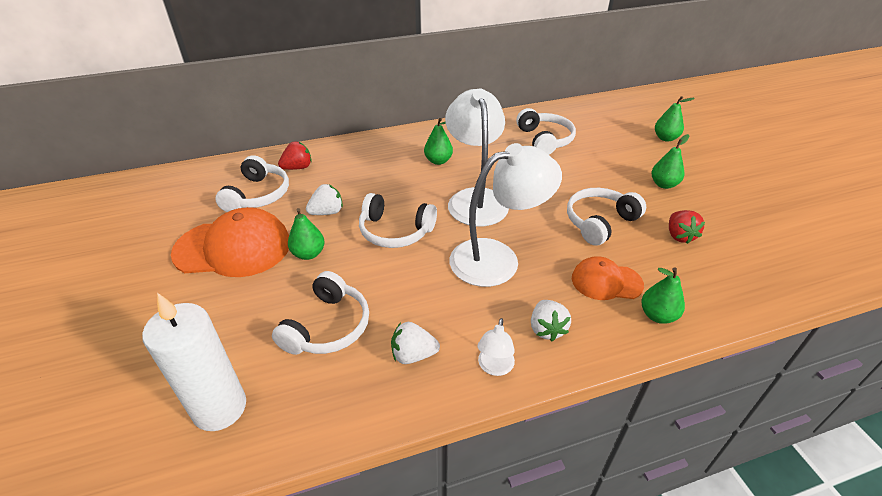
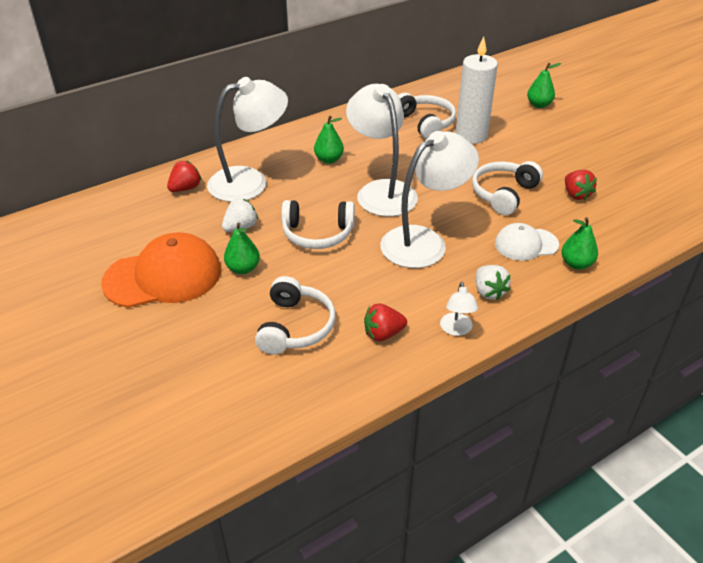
camera: 15 degrees left, 0 degrees up
(220, 408) = (232, 408): white candle -> white candle (471, 136)
(257, 195) = (158, 222): white headphones -> none
(357, 170) = (250, 181): none -> white lamp
(413, 355) = (383, 334): white strawberry -> red strawberry
(606, 281) = (526, 244): orange cap -> white cap
(663, 184) = (550, 150): green pear -> none

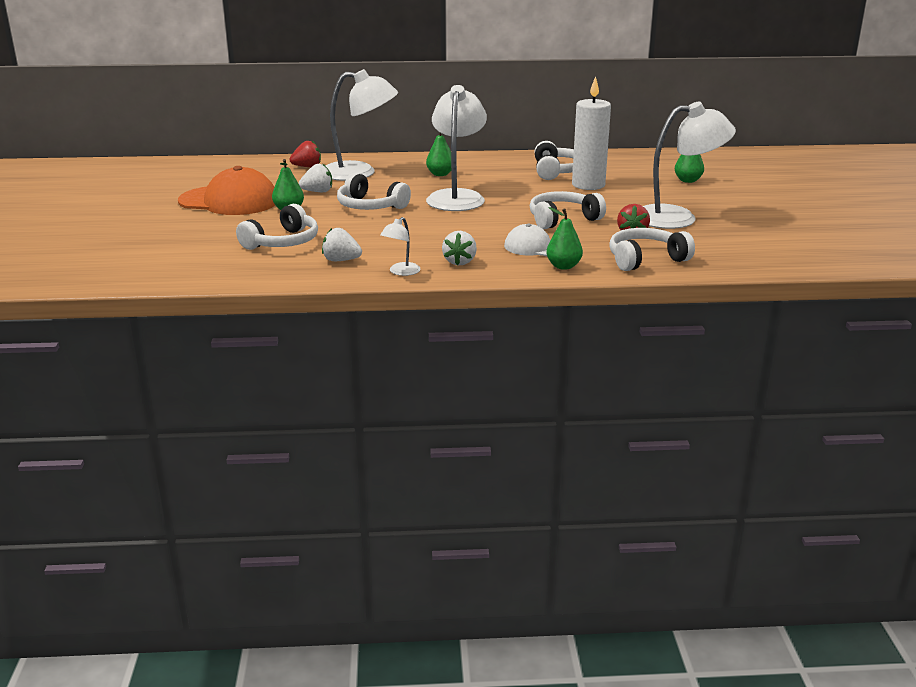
camera: 30 degrees right, 15 degrees down
(383, 334) = (341, 260): red strawberry -> white strawberry
(424, 241) = (449, 227): white lamp -> white lamp (677, 217)
(624, 229) = (645, 259): none -> white headphones

